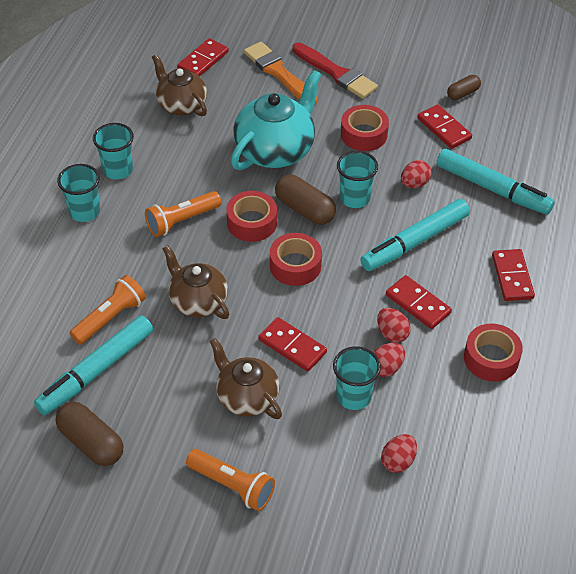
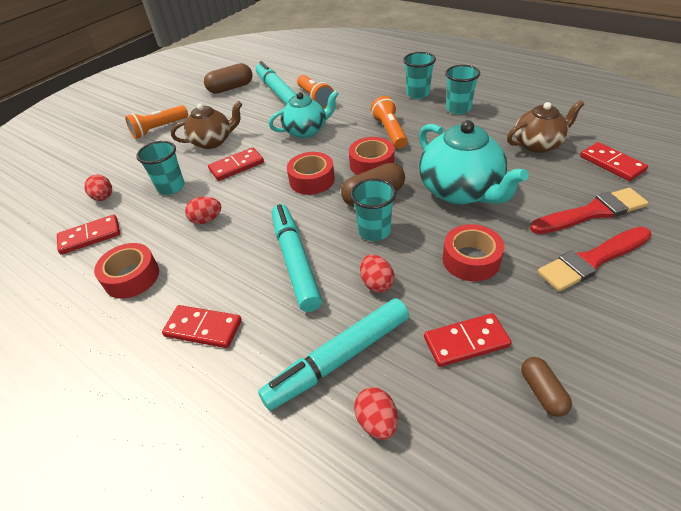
camera: 115 degrees right, 5 degrees down
(198, 301) = (306, 131): brown teapot -> turquoise teapot
(279, 73) = (591, 212): orange brush -> red brush
(386, 368) = (179, 209): red egg -> red egg (376, 421)
(417, 304) = (223, 243): red domino -> red domino (90, 236)

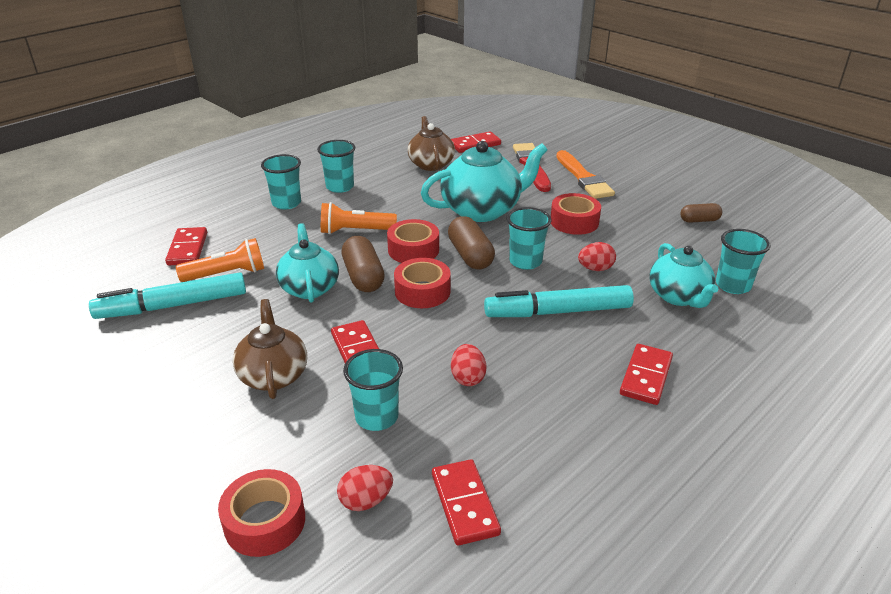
camera: 85 degrees left, 10 degrees down
(132, 277) = (561, 443): red tape -> red tape (265, 521)
(158, 129) = (179, 446): orange flashlight -> none
(231, 88) = (106, 356): brown capsule -> brown capsule (363, 277)
(339, 359) = (678, 296): turquoise marker -> turquoise teapot
(376, 421) = (733, 285): red egg -> turquoise cup
(466, 342) = (659, 239): red domino -> red domino (188, 249)
(592, 260) = (583, 178): red brush -> orange brush

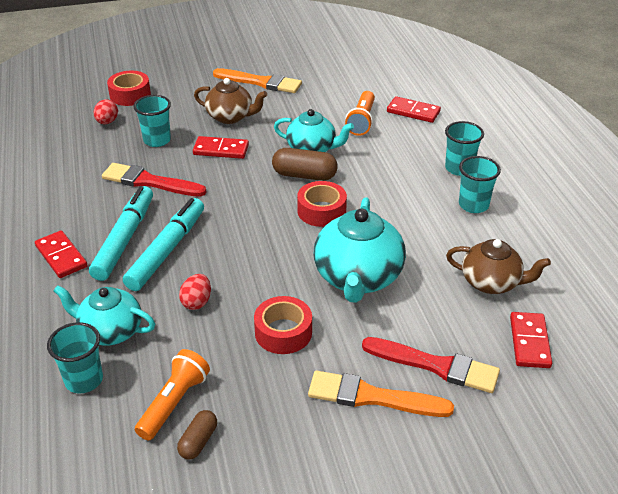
camera: 120 degrees right, 5 degrees up
(157, 386) = (261, 82): none -> orange brush
(173, 306) = (339, 96): turquoise marker -> turquoise marker (124, 239)
(355, 231) = (379, 190): orange flashlight -> orange flashlight (174, 402)
(422, 291) = (259, 196): red tape -> none
(464, 504) = (68, 148): red domino -> none
(467, 378) = (149, 182): red egg -> red brush
(470, 255) = (285, 238): brown capsule -> none
(525, 261) = (247, 265): turquoise cup -> none

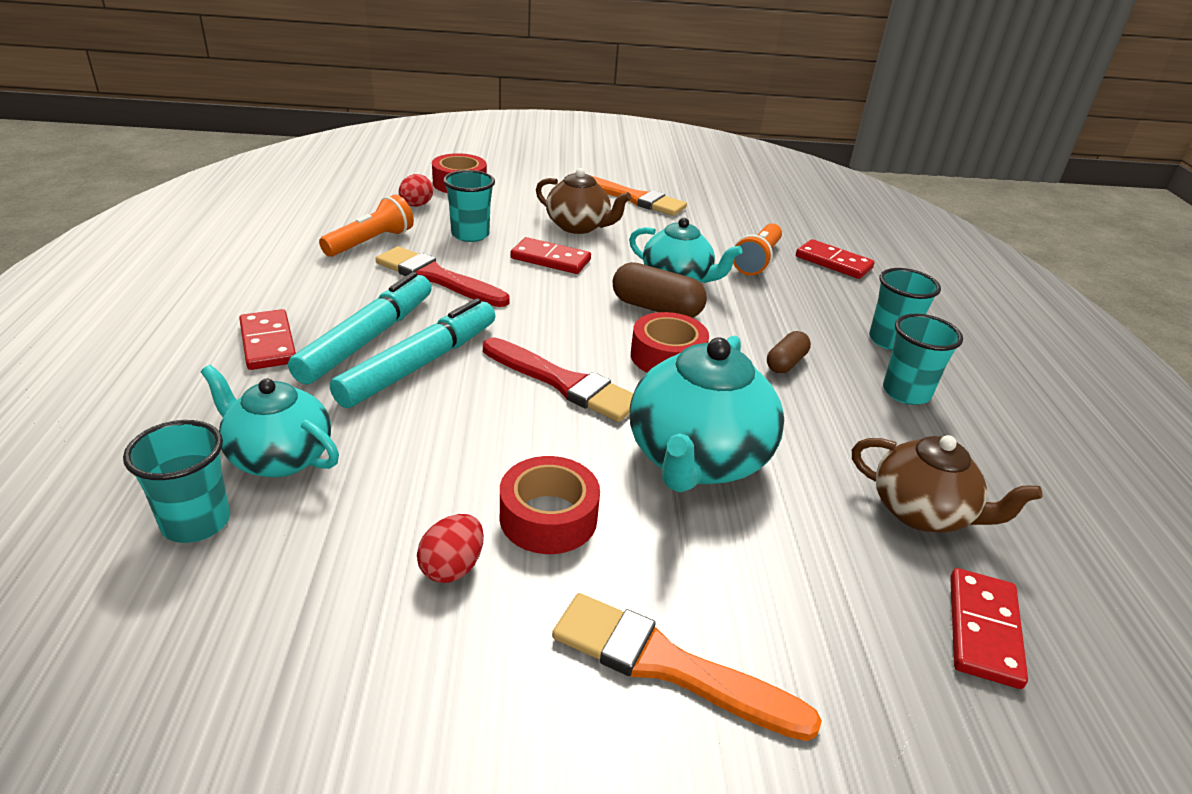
camera: 10 degrees right, 5 degrees down
(174, 402) = (319, 593): orange flashlight -> orange flashlight (371, 242)
(196, 302) = (430, 443): red egg -> red egg (452, 567)
(198, 441) = (326, 675): brown capsule -> brown capsule (785, 363)
(436, 366) = (800, 634): red brush -> red brush (563, 383)

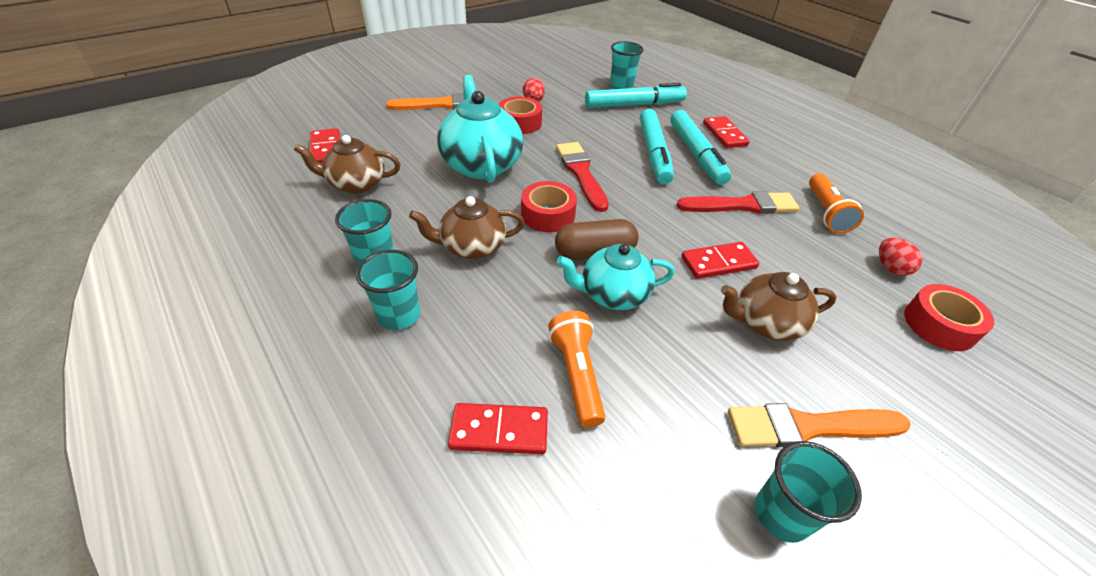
camera: 145 degrees right, 10 degrees up
(268, 343) = (724, 134): red domino -> red domino turned 45 degrees clockwise
(279, 457) = (634, 105): turquoise teapot -> turquoise marker
(470, 235) = (801, 257): turquoise cup -> turquoise cup (781, 514)
(563, 383) = (581, 173): red brush -> red brush turned 75 degrees clockwise
(785, 363) = (472, 247): brown capsule -> brown teapot

